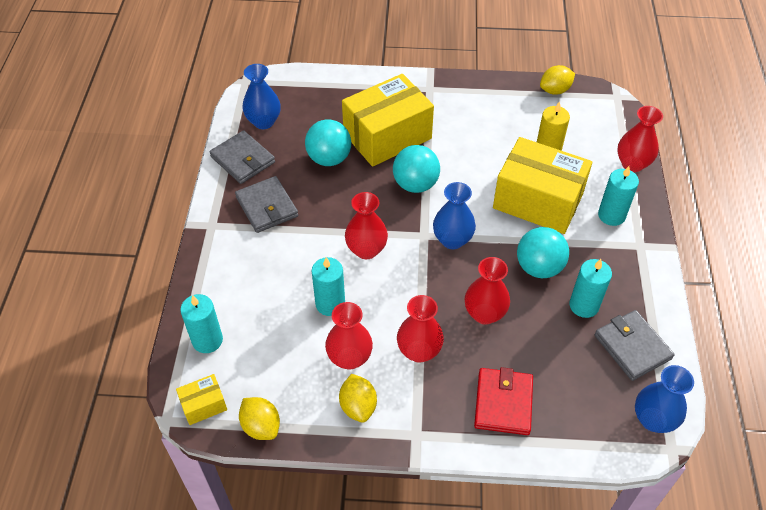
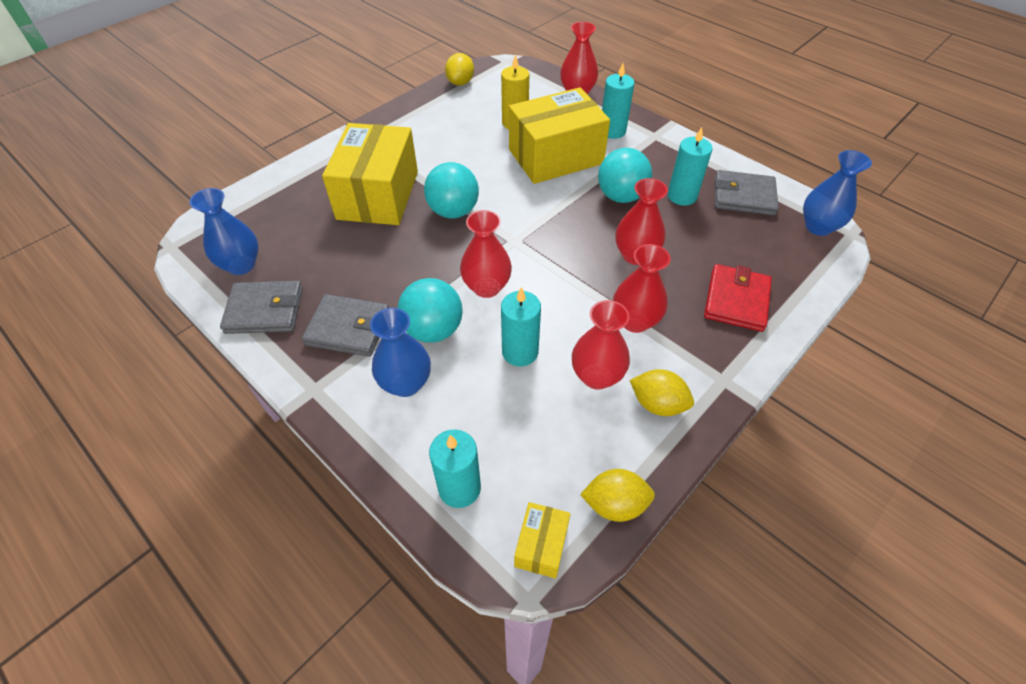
camera: 50 degrees left, 0 degrees up
(329, 158) = (351, 247): turquoise ball -> turquoise ball (433, 330)
(452, 240) = (539, 226): blue vase -> blue vase (406, 383)
(503, 403) = (736, 300): red wallet -> red wallet turned 60 degrees clockwise

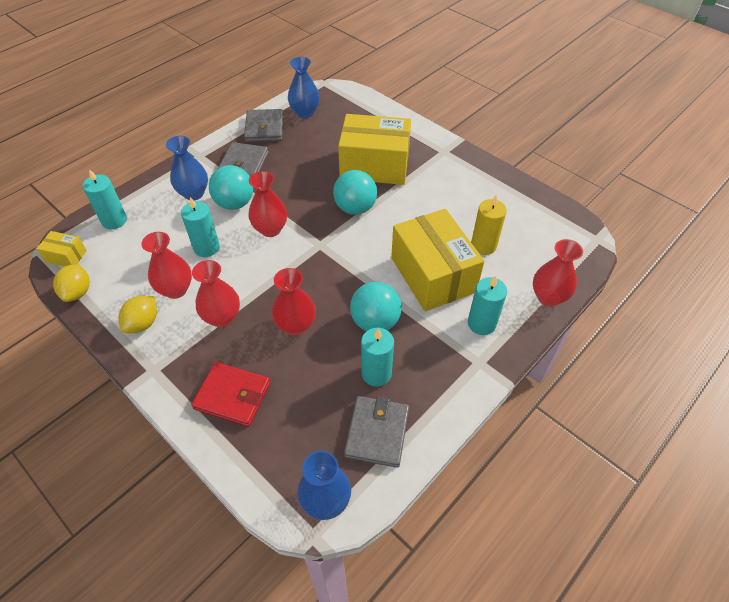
camera: 90 degrees right, 0 degrees up
(460, 82) = (545, 205): yellow lemon -> none

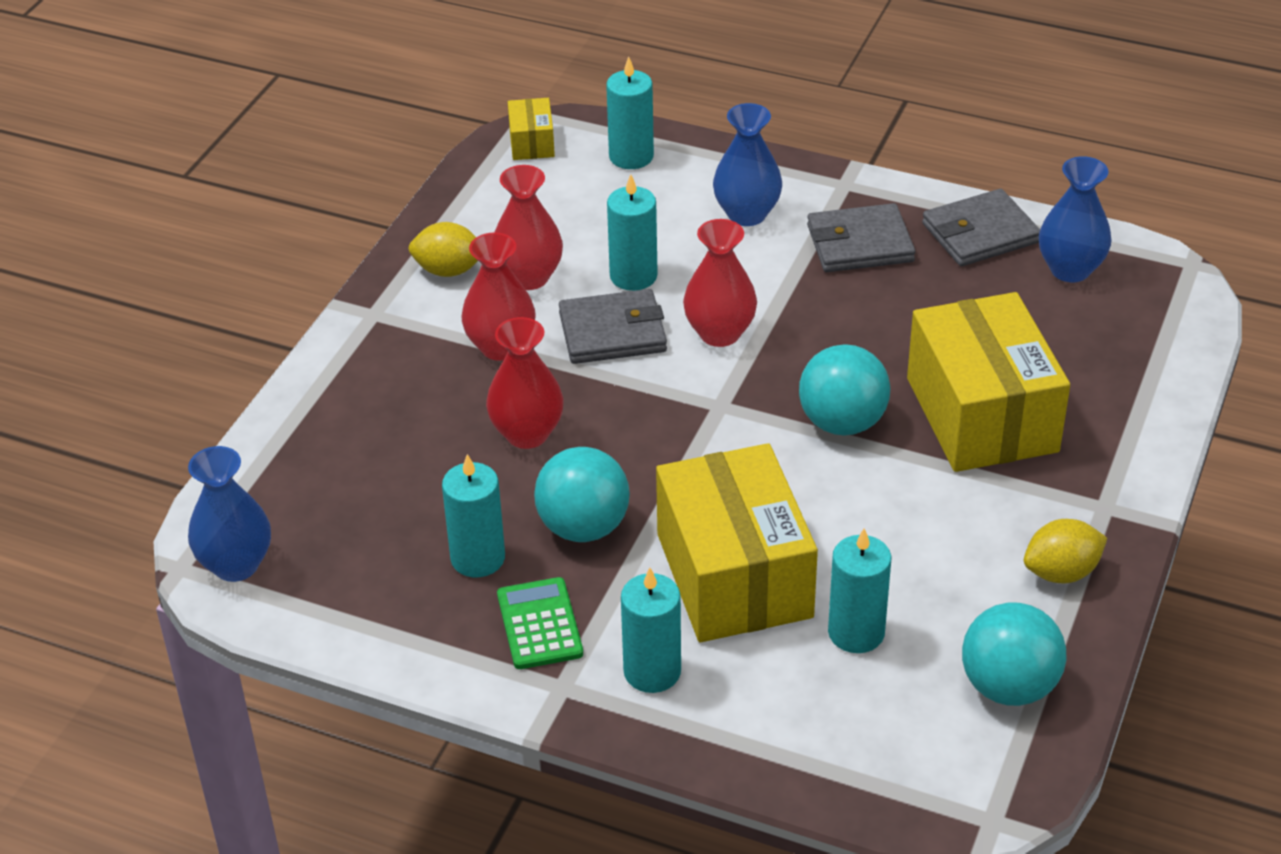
camera: 70 degrees right, 10 degrees down
(78, 292) = (472, 184): yellow lemon -> yellow lemon (1061, 572)
(232, 395) = (365, 410): red wallet -> none
(235, 203) = (754, 269): turquoise ball -> turquoise ball (1008, 687)
(377, 433) = (368, 590): grey wallet -> grey wallet (612, 332)
(433, 275) = (734, 575): yellow box -> yellow box turned 60 degrees counterclockwise
(434, 359) = (540, 624): none -> green calculator
(483, 245) = (856, 632): yellow candle -> turquoise candle
(548, 297) = (772, 761): red vase -> none

